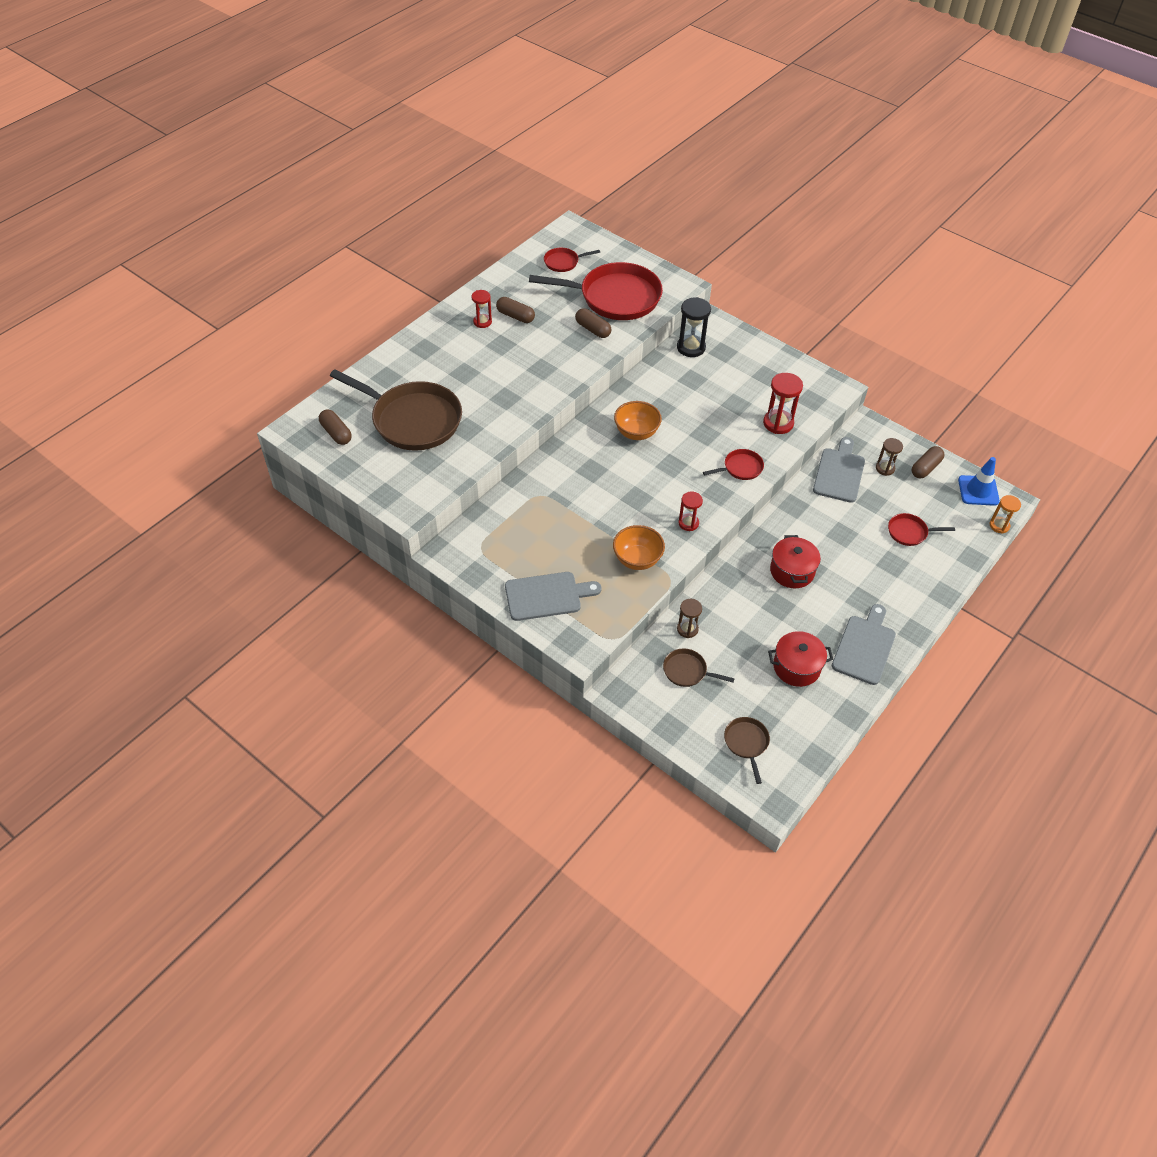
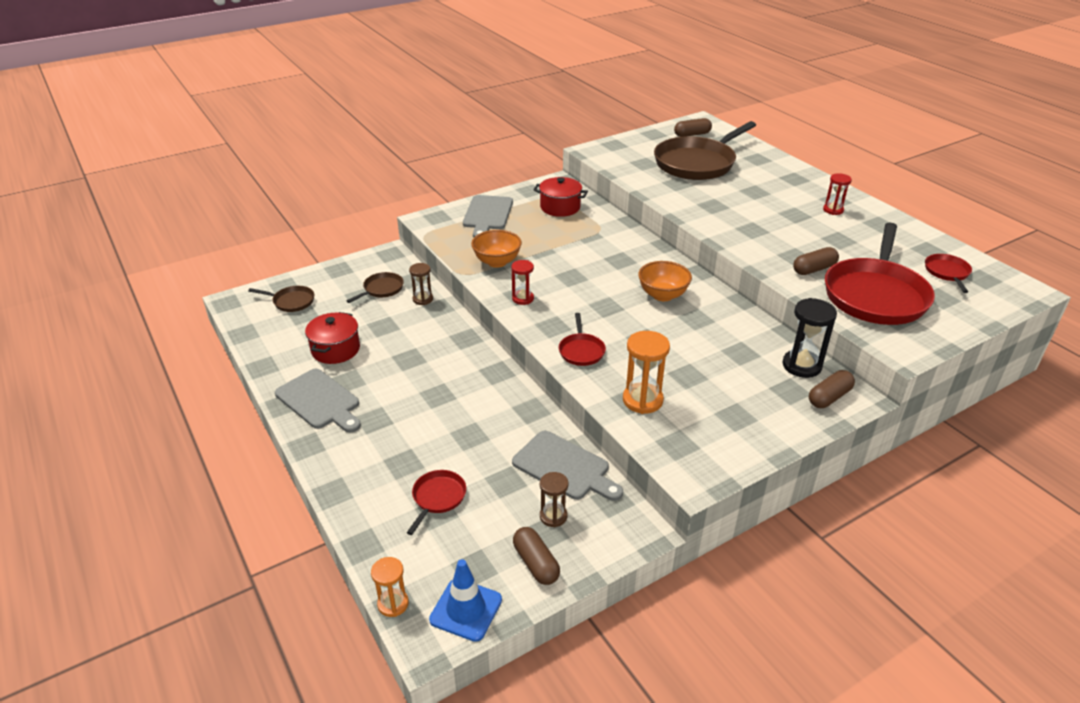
camera: 110 degrees right, 15 degrees down
(515, 316) = (841, 228): brown capsule -> brown capsule (829, 397)
(778, 423) = (642, 400): red hourglass -> orange hourglass
(792, 571) = (443, 380): red pot -> red pot (560, 207)

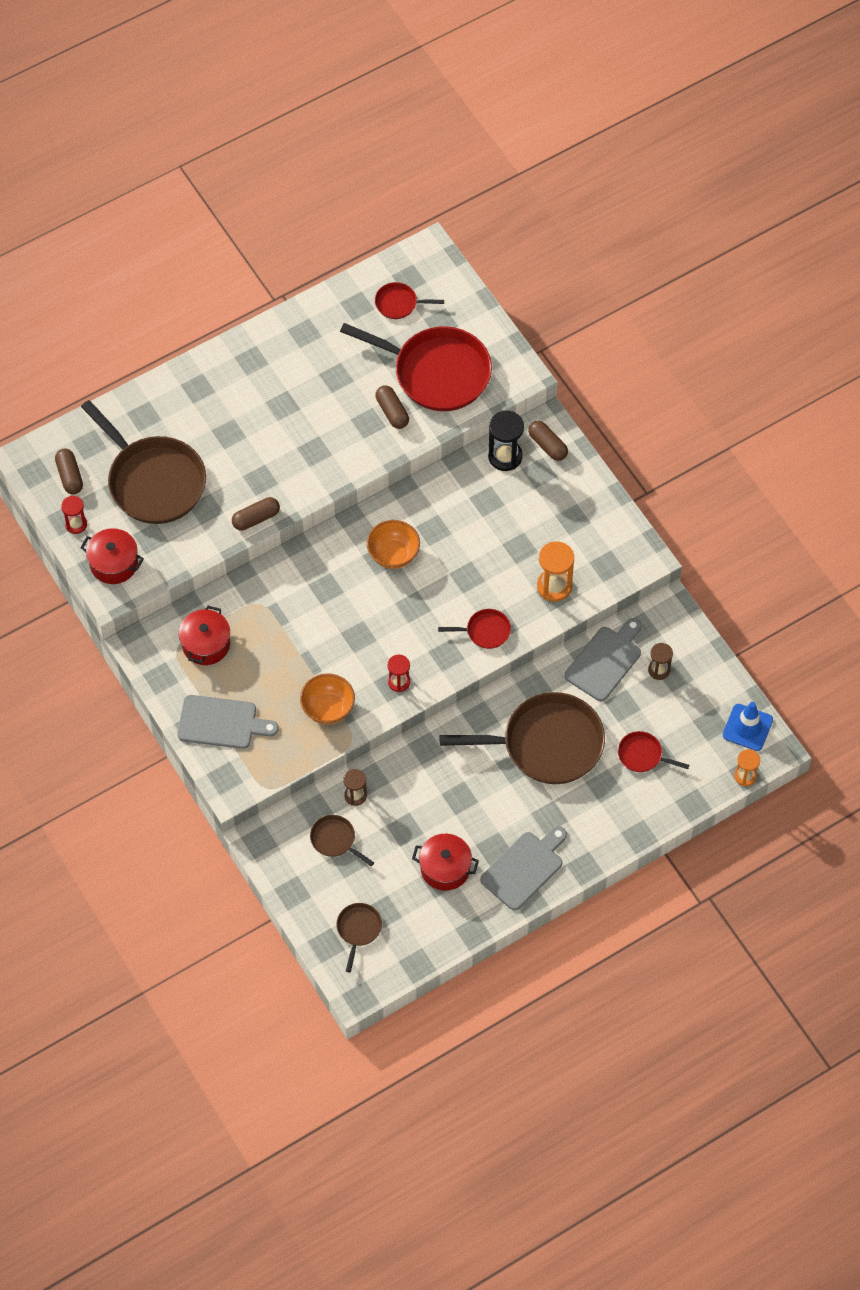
camera: 90 degrees left, 25 degrees up
(461, 418) = (546, 744): none -> brown pan
(536, 563) = (705, 682): brown capsule -> brown capsule (256, 518)
(618, 151) = (114, 564): none -> red pot
(833, 210) = (274, 367): red hourglass -> red hourglass (76, 524)

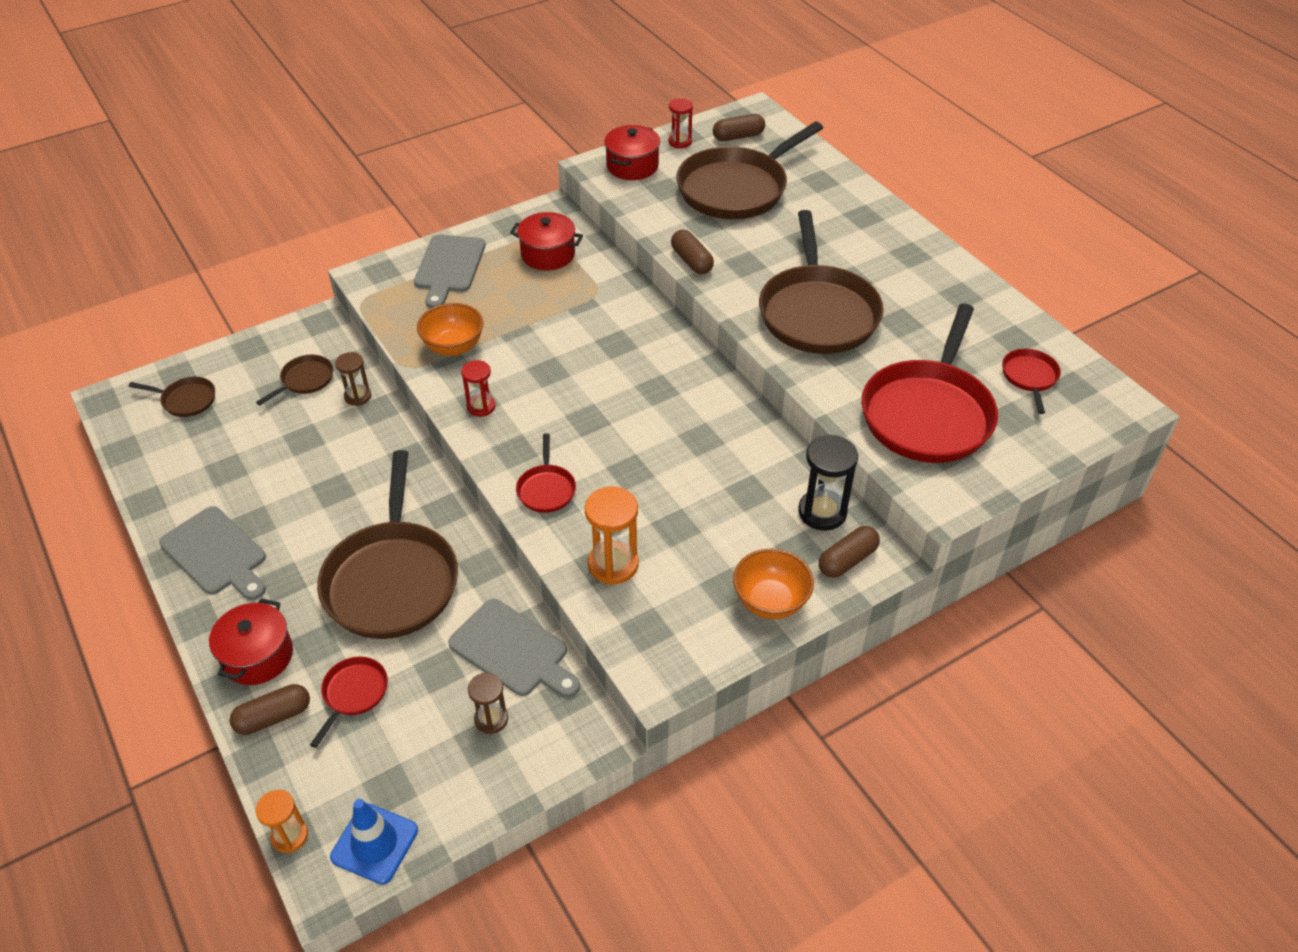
camera: 90 degrees right, 15 degrees down
(323, 432) = (817, 312): none -> brown pan
(392, 412) = (857, 371): brown capsule -> brown capsule (273, 717)
(393, 554) = (663, 401): orange bowl -> orange bowl (770, 602)
(445, 868) = (240, 475): red pot -> red pot (258, 656)

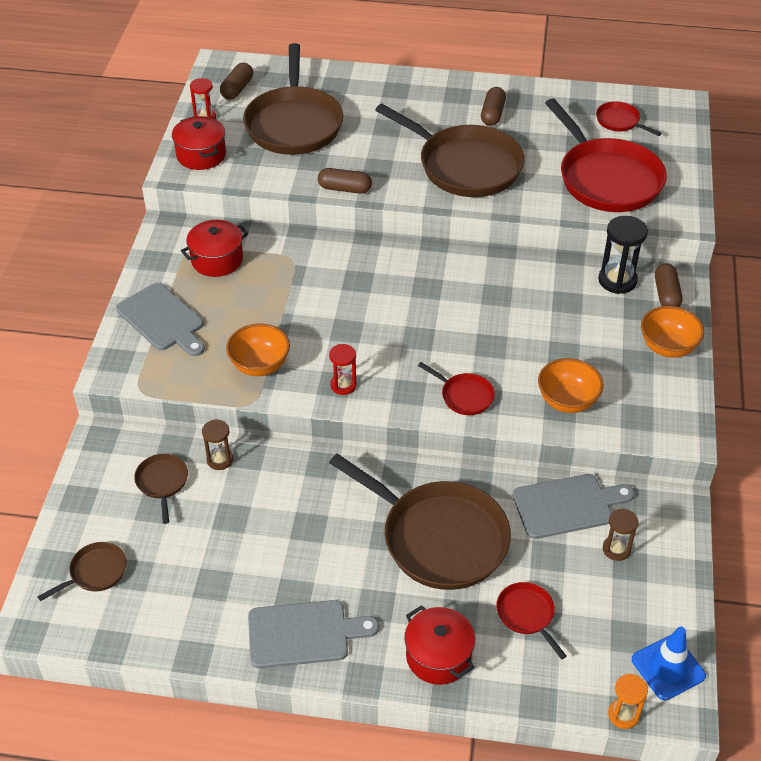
camera: 50 degrees left, 0 degrees up
(273, 717) = (507, 674): brown capsule -> brown capsule (492, 114)
(613, 564) = (567, 401): orange hourglass -> orange bowl

